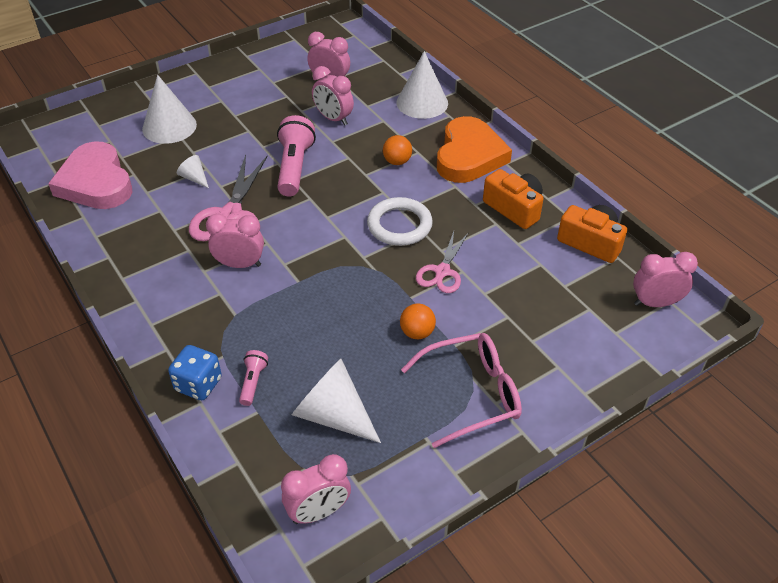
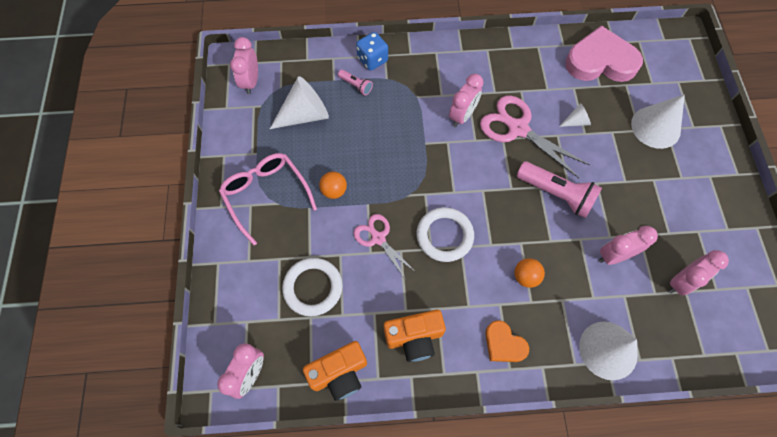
camera: 120 degrees right, 20 degrees up
(469, 156) = (504, 344): orange heart -> orange heart, size x0.52
(472, 394) = (266, 195): pink glasses -> pink glasses turned 135 degrees clockwise
(536, 298) = (313, 287): none -> white ring

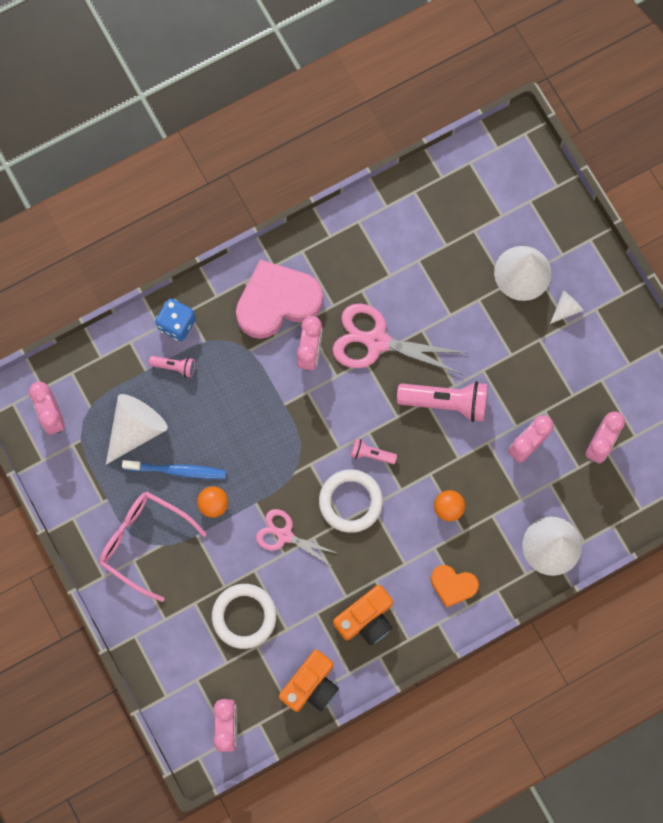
camera: 25 degrees left, 10 degrees up
(319, 155) = (177, 470): none -> blue toothbrush
(478, 207) = (371, 454): none -> pink flashlight
(576, 121) = (435, 304): white cone -> white cone (566, 309)
(600, 61) = (435, 211): pink heart -> pink heart (277, 301)

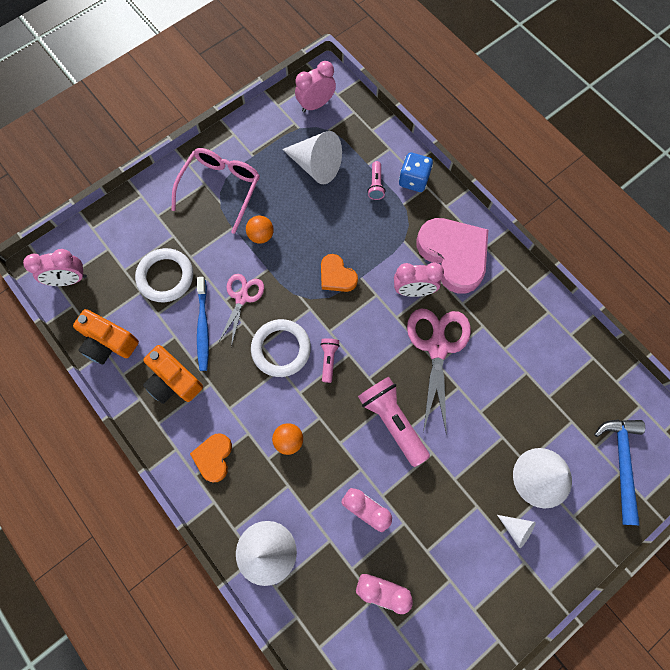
camera: 80 degrees right, 5 degrees down
(177, 470) = (286, 202): blue toothbrush -> blue toothbrush (203, 327)
(278, 429) = (336, 276): none -> orange heart
(446, 402) = (392, 421): pink flashlight -> pink flashlight turned 150 degrees clockwise
(520, 197) = (621, 463): none -> blue hammer

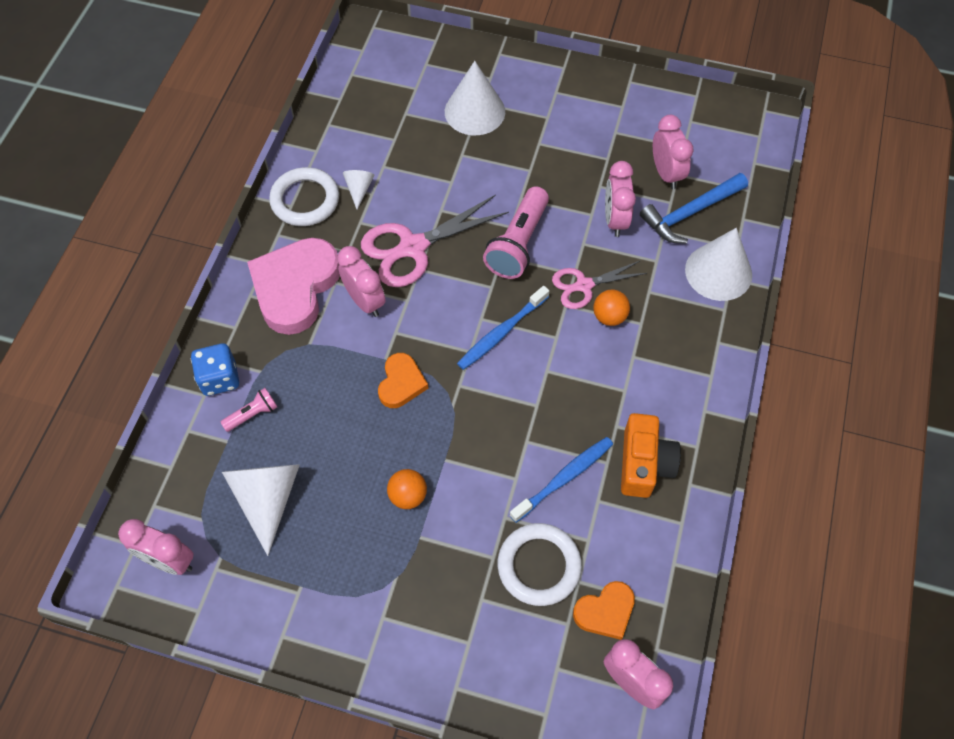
camera: 125 degrees left, 10 degrees down
(109, 343) = (662, 567): orange camera -> none
(214, 457) = (681, 370): orange heart -> orange heart (605, 612)
(221, 188) = (376, 590): pink glasses -> none
(242, 298) = (499, 462): pink scissors -> pink scissors (584, 285)
(281, 349) = (525, 383): white ring -> white ring (305, 200)
(328, 360) = (502, 332): pink flashlight -> blue toothbrush
(516, 529) = (534, 108): white cone -> white cone (359, 189)
(621, 463) = (416, 66): blue hammer -> blue hammer (690, 213)

